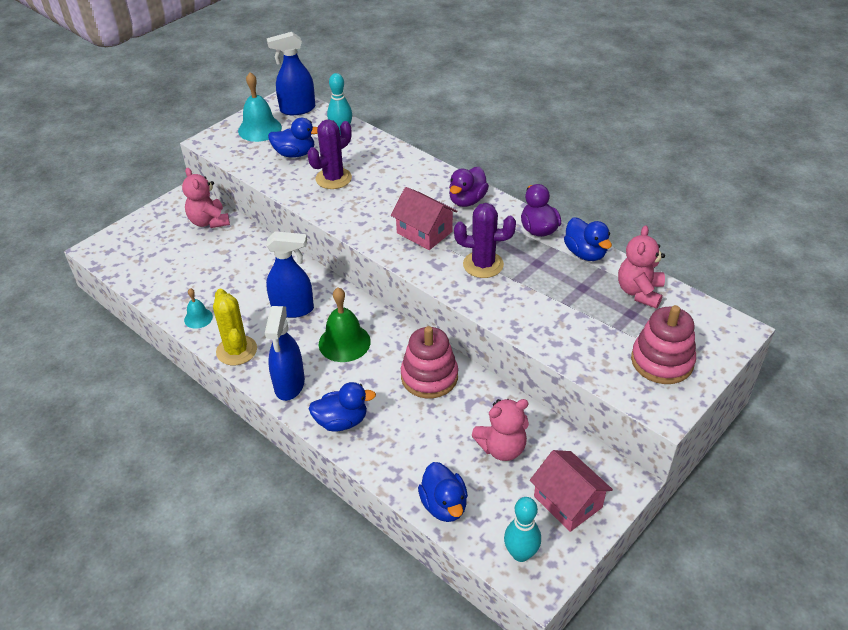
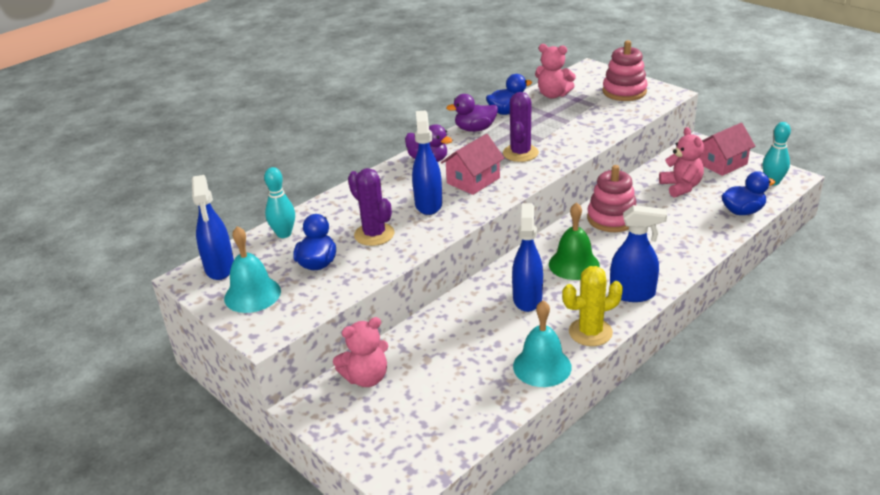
camera: 85 degrees left, 10 degrees down
(198, 318) = (542, 366): turquoise bell -> turquoise bell, size x1.78
(341, 421) = (671, 261): blue duck -> none
(381, 206) = (428, 204): none -> blue spray bottle

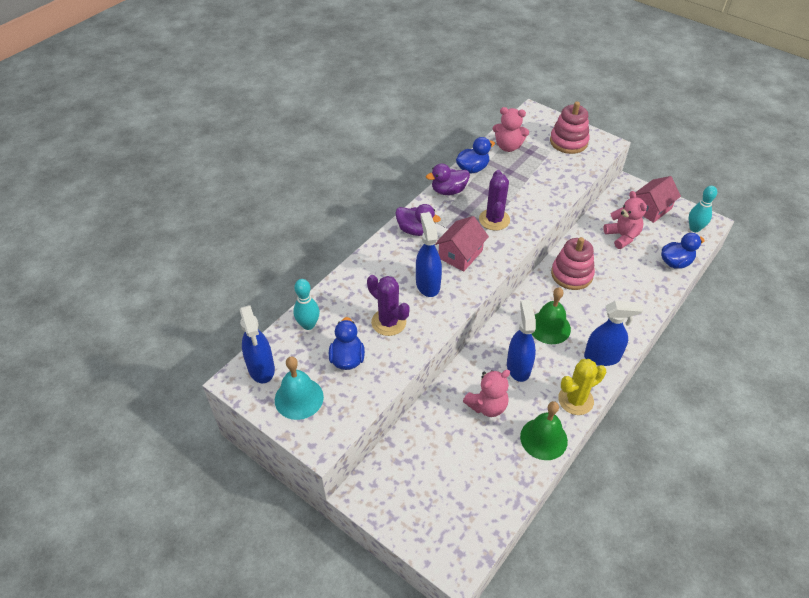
camera: 10 degrees left, 15 degrees up
(366, 378) = (403, 460): pink teddy bear -> pink teddy bear (487, 406)
(542, 366) = (543, 438): turquoise bell -> green bell

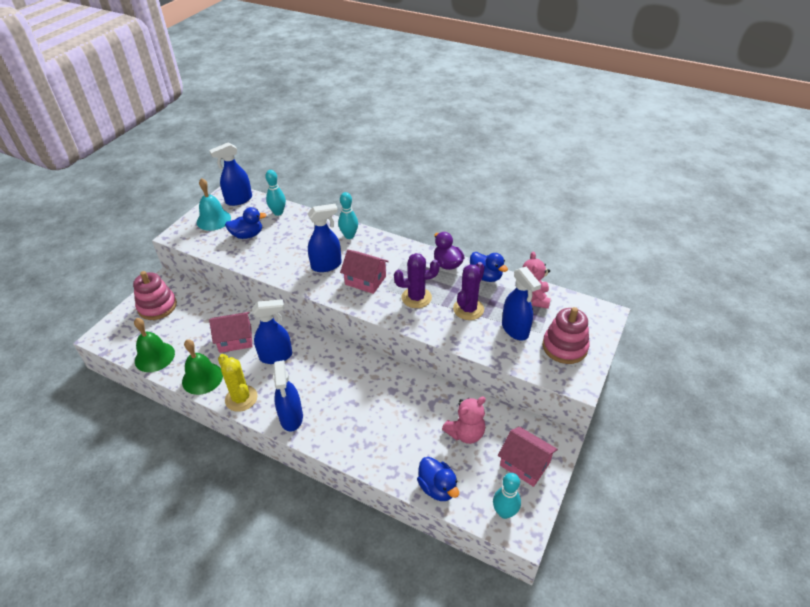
camera: 80 degrees right, 5 degrees down
(379, 260) = (349, 236): none -> turquoise bowling pin
(388, 322) = (283, 250): purple cactus -> purple cactus (468, 309)
(415, 230) = (389, 251): purple duck -> none
(487, 406) = (235, 339): pink teddy bear -> pink house
(545, 164) = (515, 329): none -> blue spray bottle
(549, 327) = (324, 375): green bell -> green bell (154, 357)
(571, 274) = (396, 389): pink stacking toy -> pink stacking toy (157, 306)

